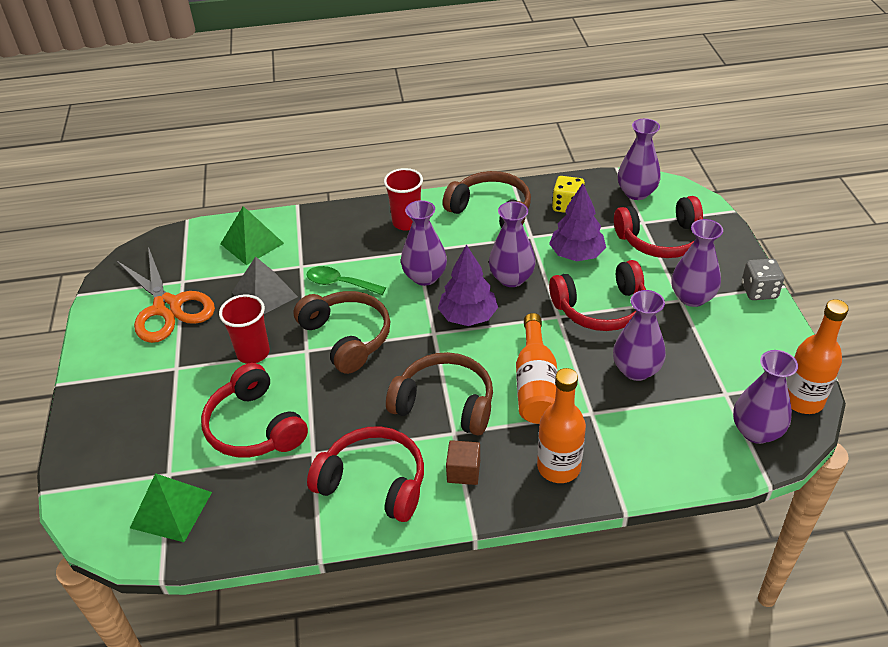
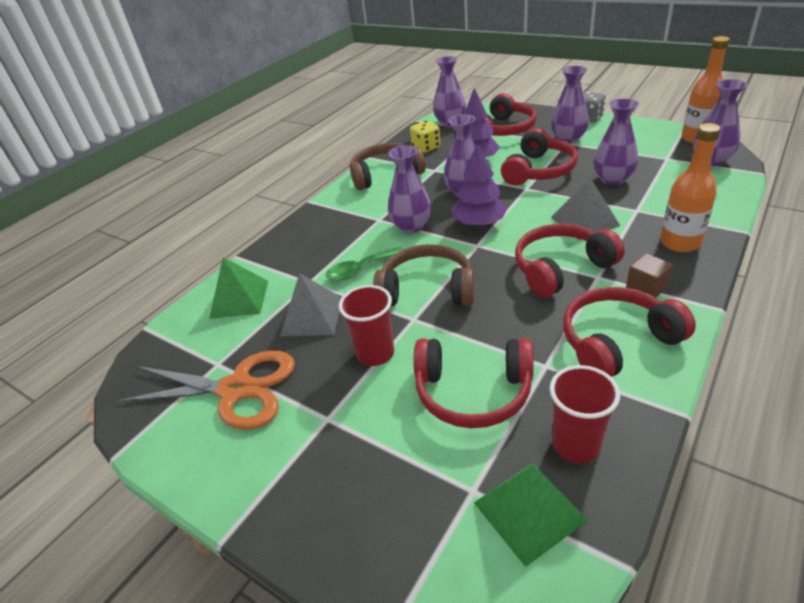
camera: 45 degrees left, 5 degrees down
(406, 222) = (342, 212): red cup -> red cup (576, 445)
(445, 403) = (561, 268): brown headphones -> red headphones
(536, 384) = (584, 221): orange bottle -> grey pyramid

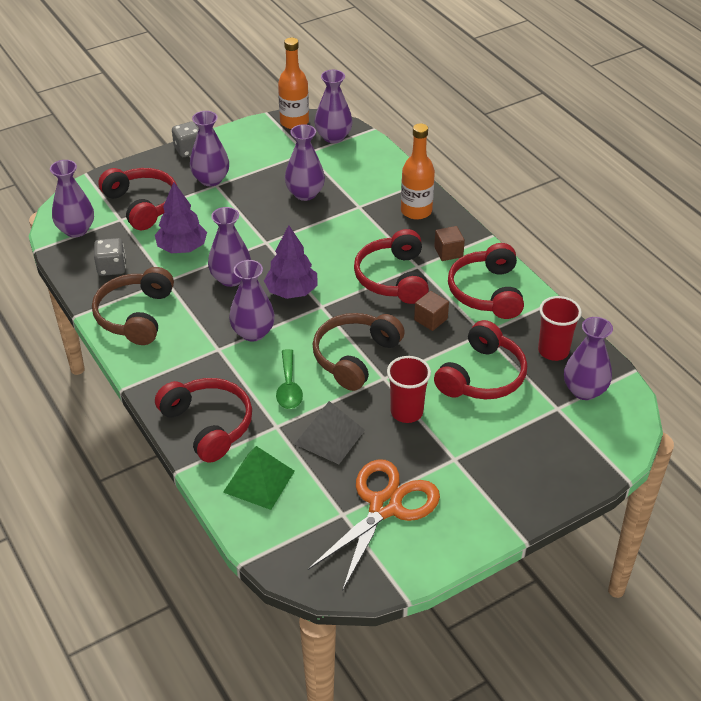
camera: 70 degrees left, 5 degrees up
(426, 147) = (111, 267): yellow dice -> grey dice
(526, 317) = (430, 319): none -> brown cube
(529, 511) = (584, 390): green pyramid -> purple vase
(539, 170) = (245, 222): red headphones -> red headphones (208, 425)
(584, 221) = (347, 237): grey pyramid -> none

